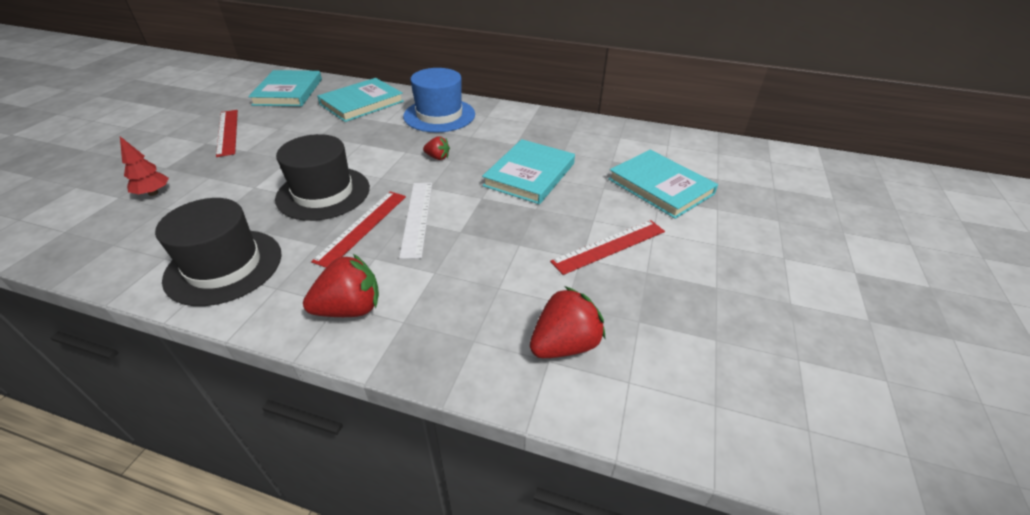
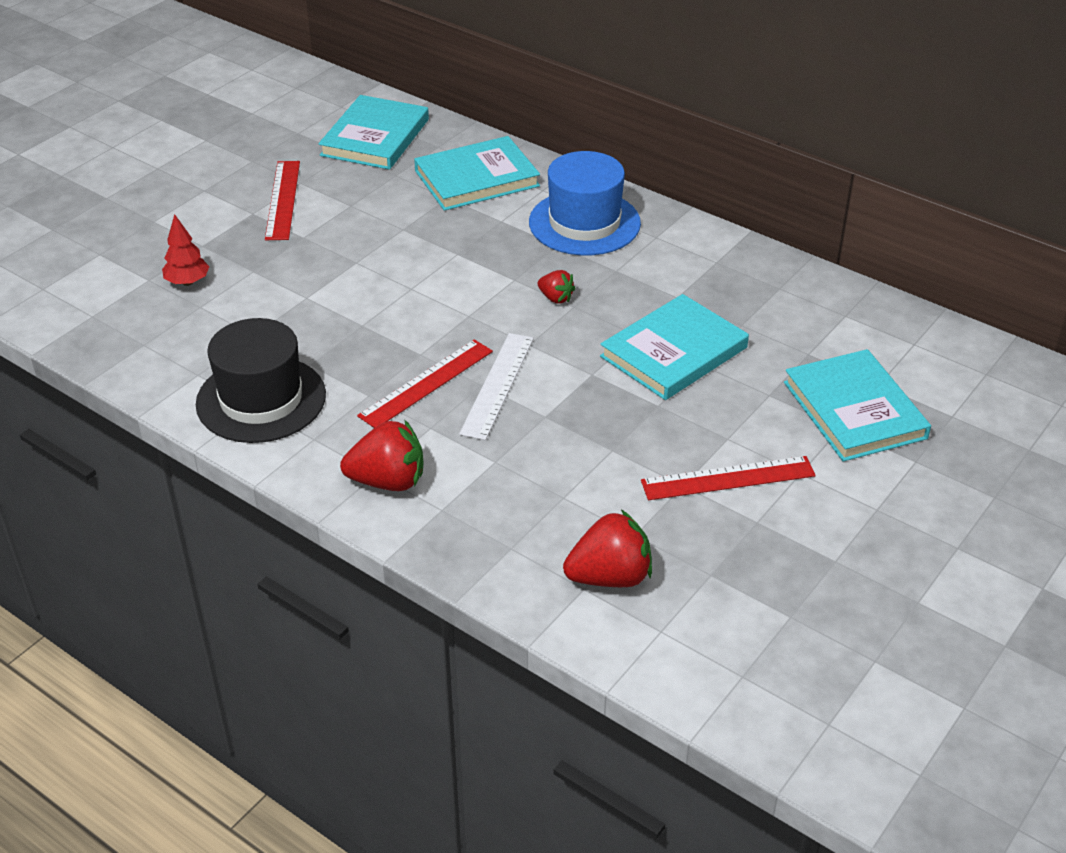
camera: 20 degrees right, 0 degrees up
(323, 193) = (390, 324): black hat -> none

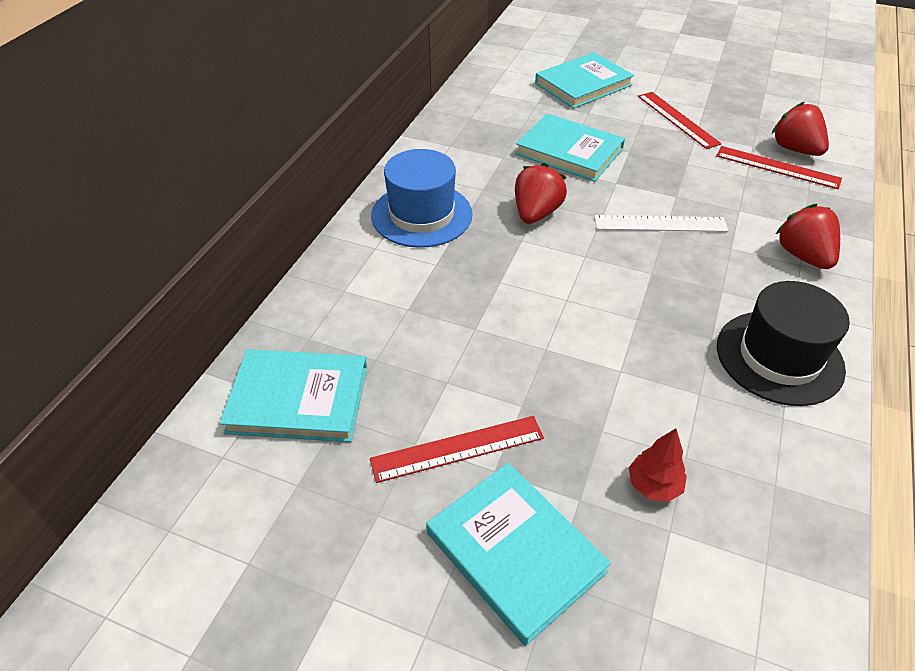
camera: 105 degrees left, 5 degrees up
(426, 383) = (685, 261): red ruler -> red ruler (777, 167)
(477, 178) = (367, 295): turquoise book -> turquoise book (515, 552)
(555, 298) = (536, 213): red strawberry -> red strawberry, size x1.83

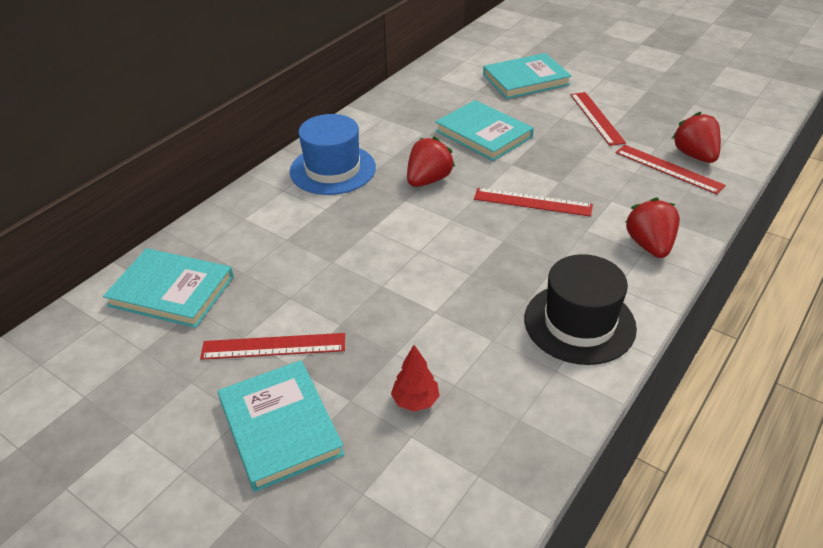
camera: 15 degrees right, 5 degrees down
(660, 223) = (532, 202): white ruler -> red ruler

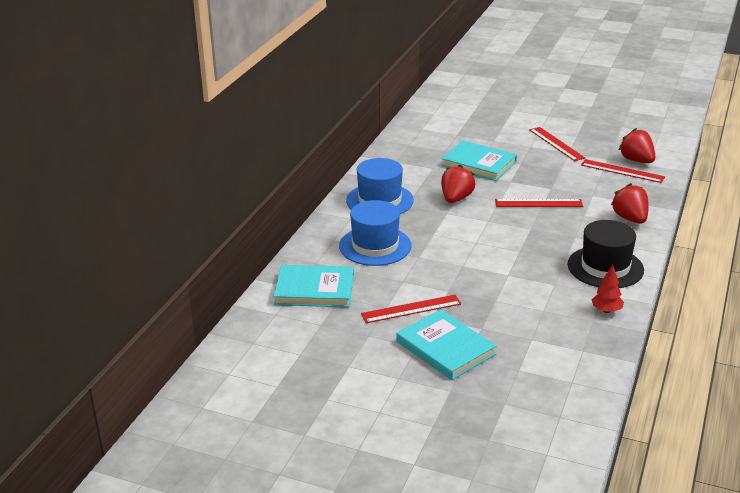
camera: 15 degrees left, 10 degrees down
(287, 235) = (375, 246): none -> blue hat
(415, 401) = (523, 322): red tree -> red tree (606, 310)
(526, 80) = (490, 123): turquoise book -> none

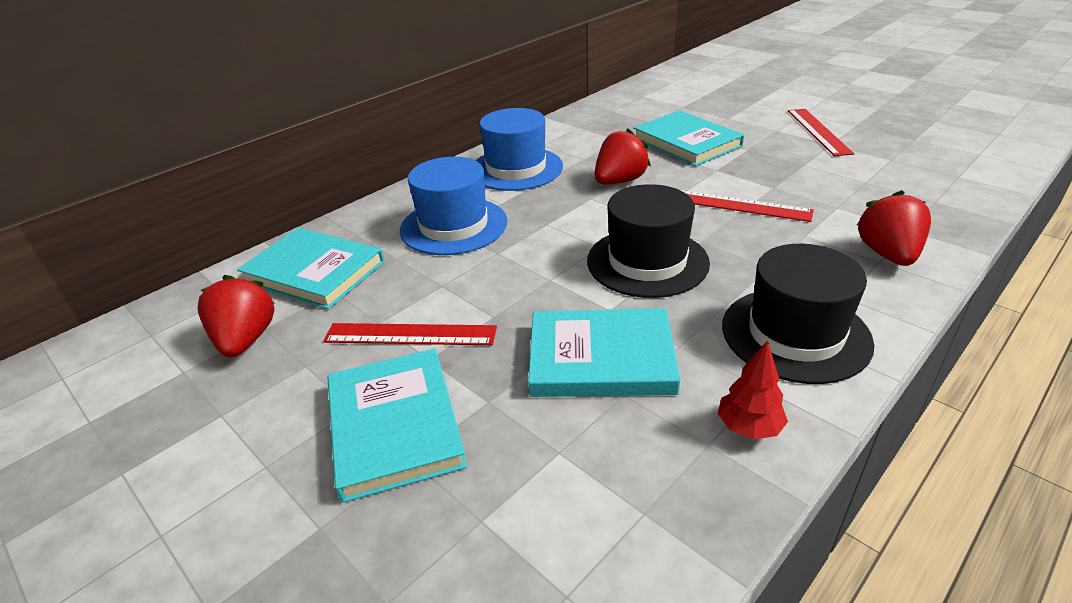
camera: 25 degrees right, 5 degrees up
(509, 246) = (647, 262): none -> black hat
(521, 298) = (601, 358): none -> turquoise book
(622, 171) = (908, 179): red ruler -> none
(636, 160) = (940, 168): red strawberry -> red strawberry (246, 340)

